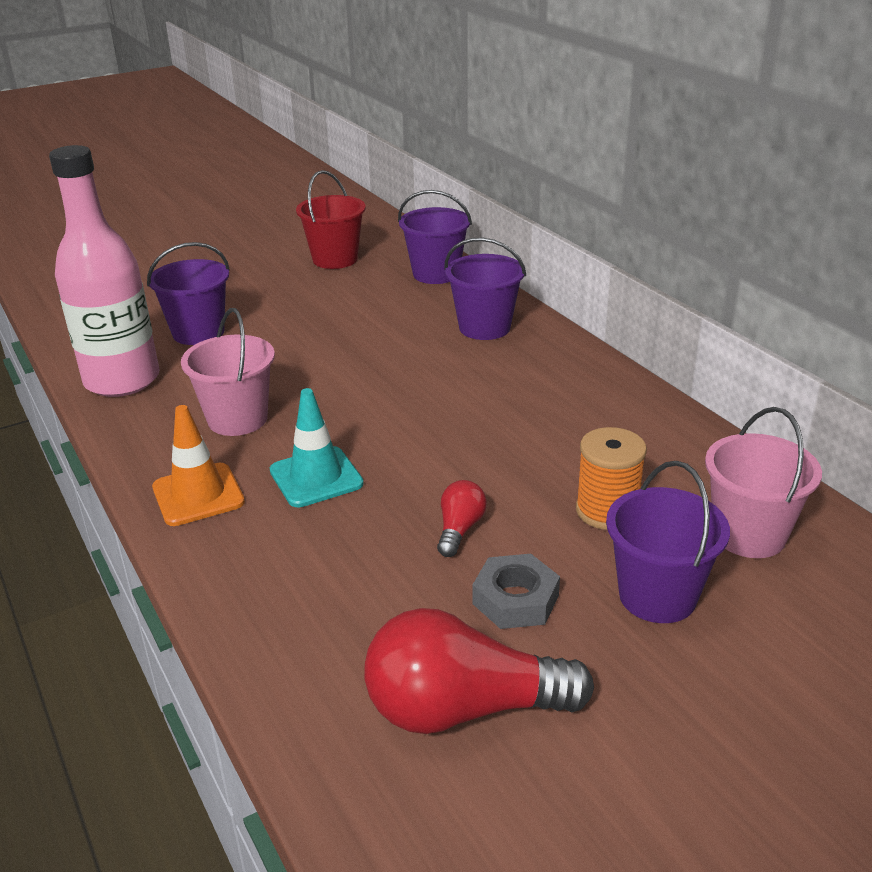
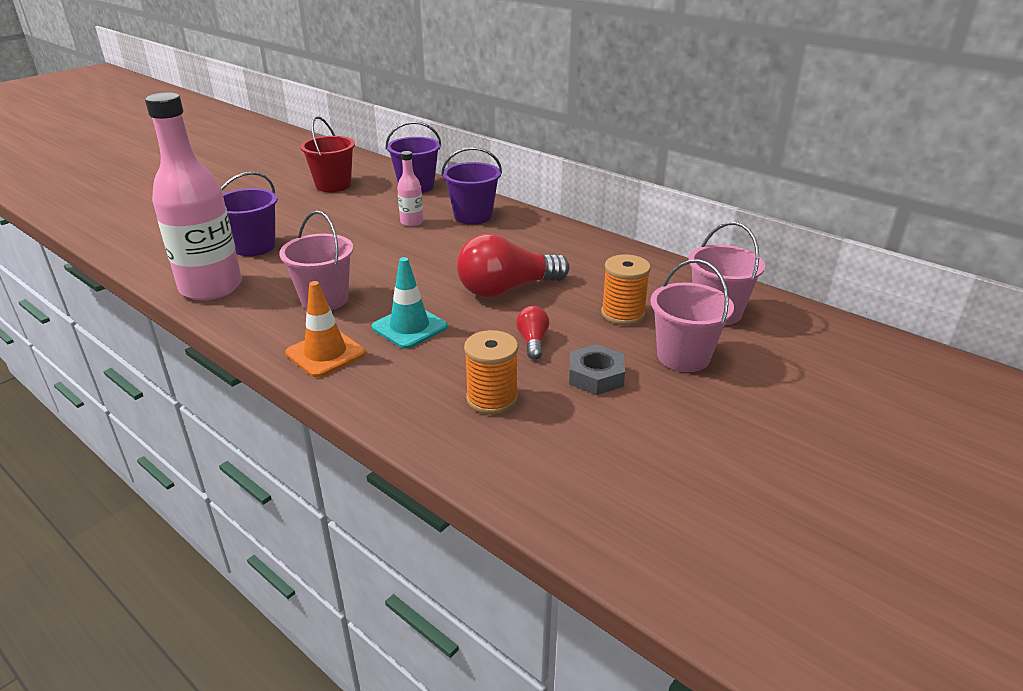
camera: 20 degrees left, 0 degrees up
(360, 603) = (492, 399): none -> orange spool
(402, 325) = (412, 222): none -> pink bottle
(463, 709) = (601, 446): red light bulb -> red light bulb (507, 289)
(657, 596) = (683, 356): purple bucket -> pink bucket

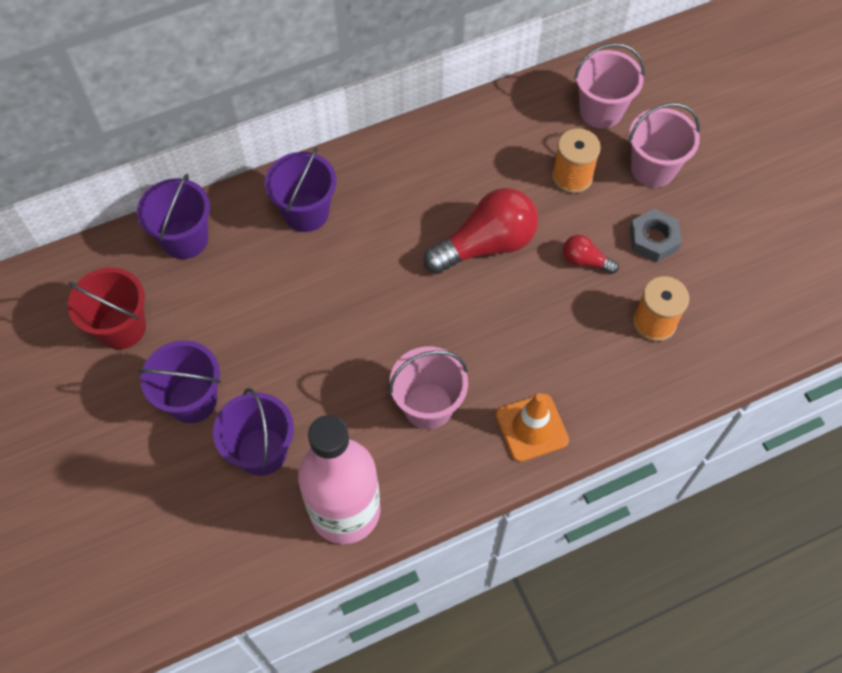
camera: 65 degrees left, 30 degrees up
(287, 216) = (192, 400): none -> purple bucket
(409, 327) = (517, 347): turquoise traffic cone -> none
(412, 222) = (287, 275): pink bottle -> none
(507, 289) = (486, 244): red light bulb -> red light bulb turned 120 degrees counterclockwise

